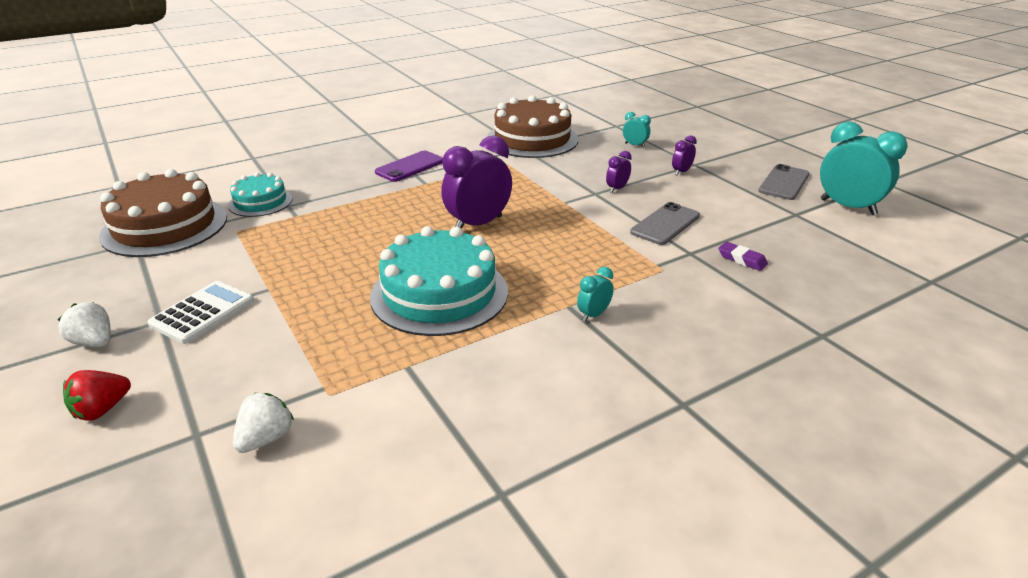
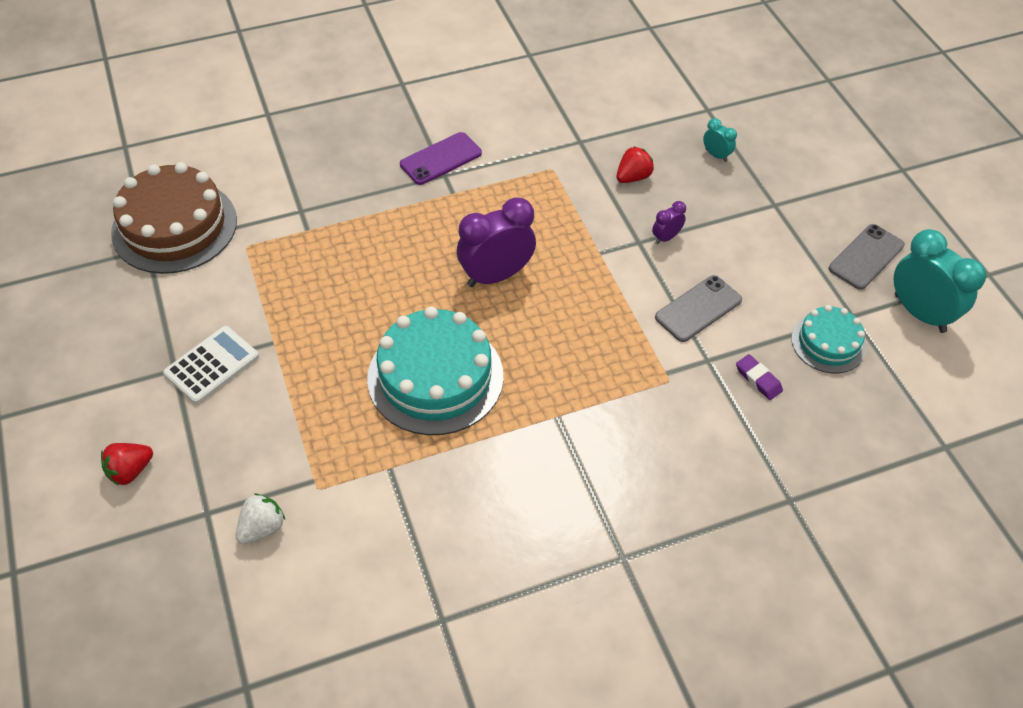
camera: 10 degrees right, 20 degrees up
(94, 342) = (118, 388): white strawberry -> none
(260, 202) = (272, 200): turquoise cake -> turquoise cake (828, 343)
(532, 139) = (595, 124): brown cake -> none
(574, 161) = (633, 177): none -> red strawberry
(593, 315) = (577, 433): turquoise clock -> none
(681, 172) = (752, 217): purple clock -> none

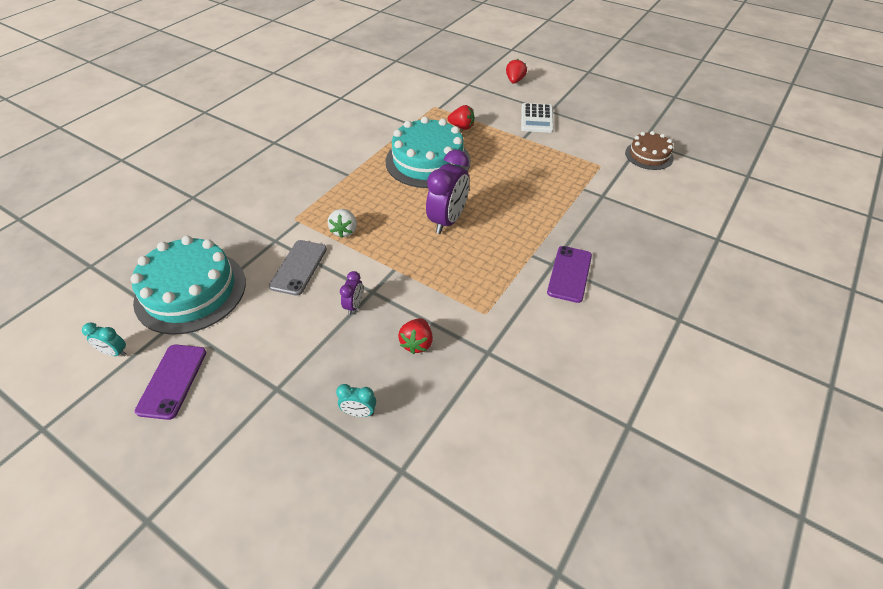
camera: 145 degrees right, 5 degrees down
(174, 226) = (649, 155): brown cake -> brown cake, size x0.56
(262, 528) = (441, 89): white strawberry -> white strawberry (344, 231)
(327, 414) = (462, 127): none -> red strawberry
(758, 379) = (235, 245): purple eraser -> none
(828, 343) = (191, 291): turquoise cake -> turquoise cake, size x1.79
(866, 257) = (172, 381): grey phone -> purple phone
(919, 313) = (115, 352): turquoise clock -> turquoise clock, size x0.47

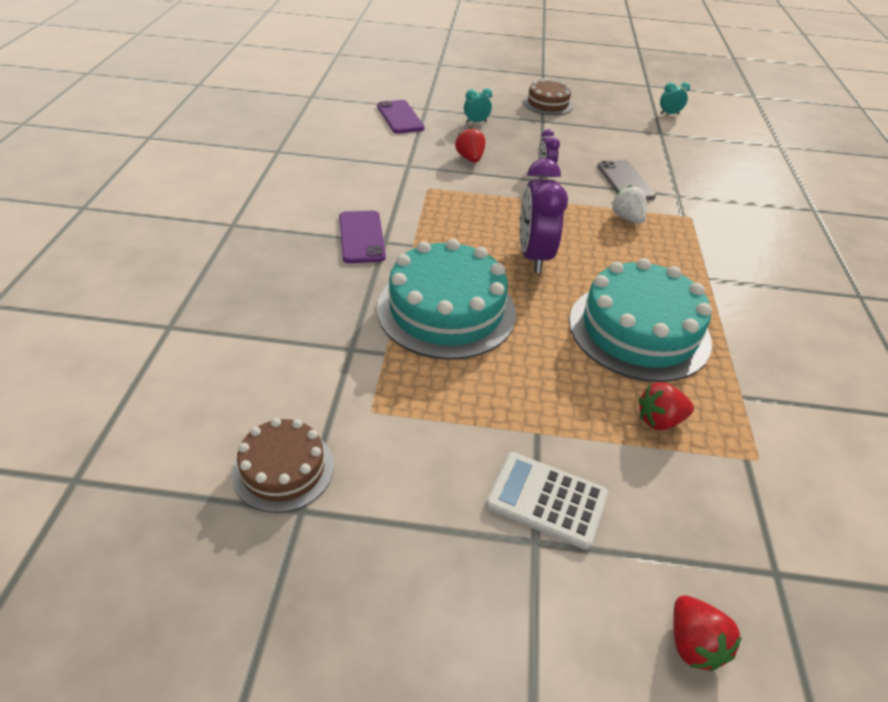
camera: 150 degrees right, 5 degrees down
(172, 381) = (612, 111): purple phone -> purple phone (400, 117)
(191, 291) = (681, 149): turquoise cake -> turquoise cake (446, 310)
(231, 426) = (547, 104): none -> brown cake
(537, 119) = (546, 500): white calculator -> white calculator turned 45 degrees counterclockwise

